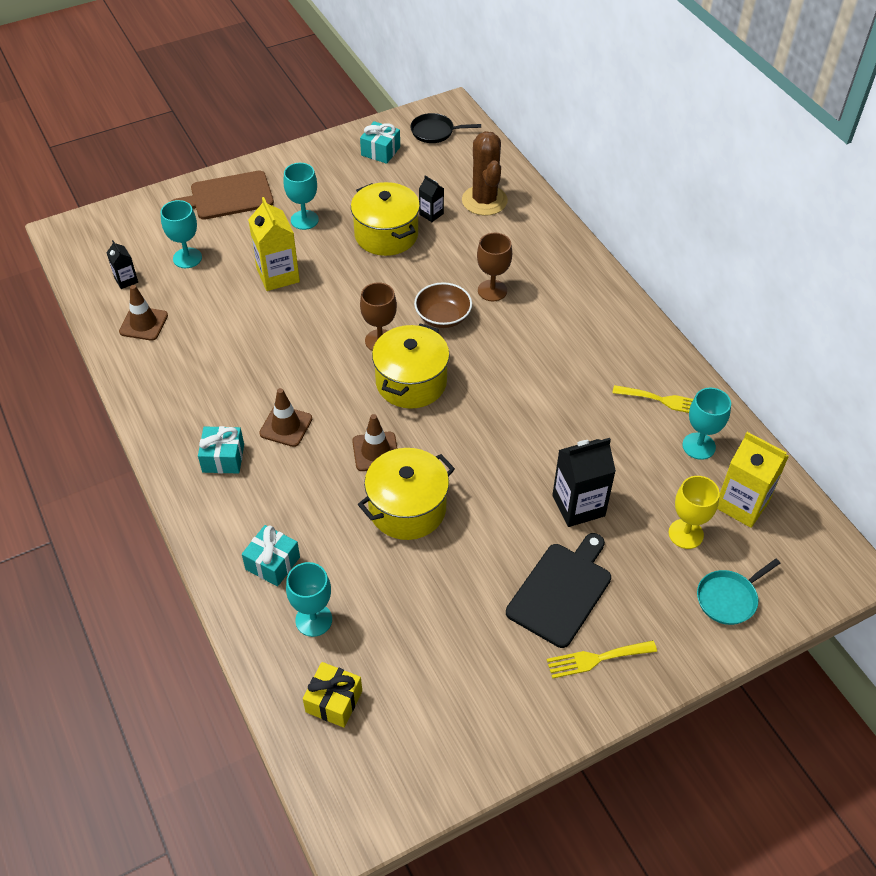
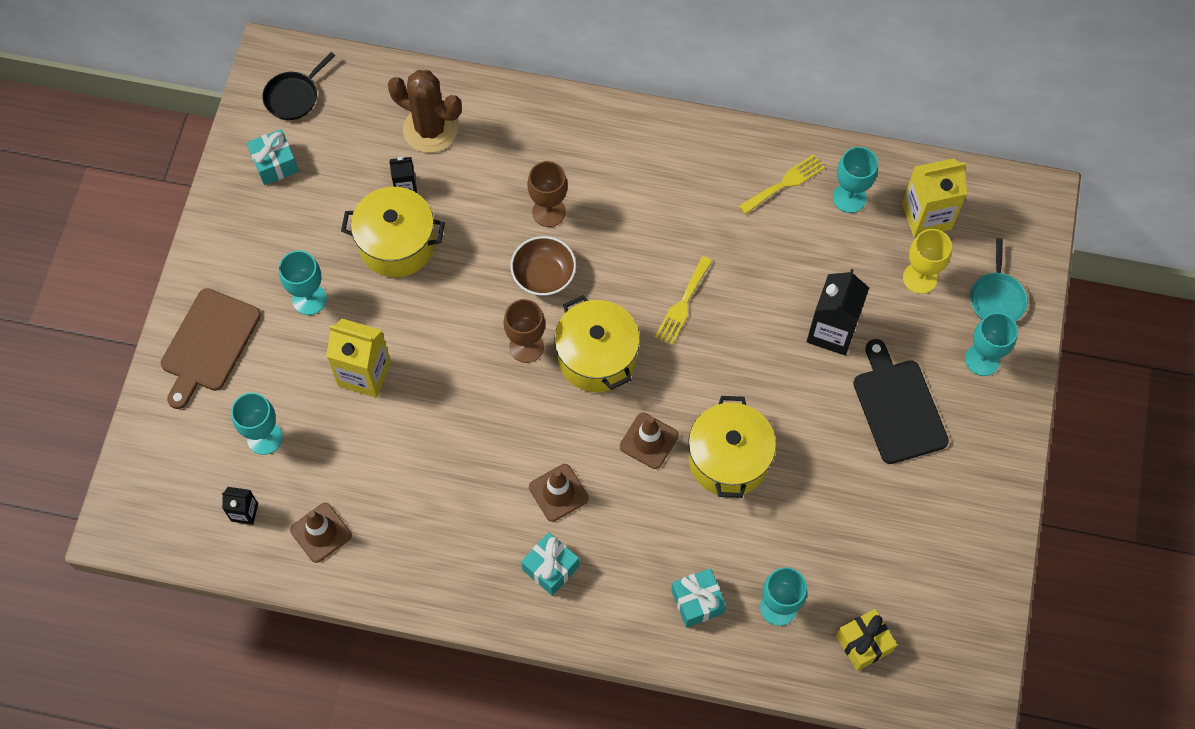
camera: 50 degrees left, 15 degrees up
(596, 659) = (973, 430): yellow fork -> yellow fork (683, 304)
(664, 624) = (982, 360): none -> turquoise goblet

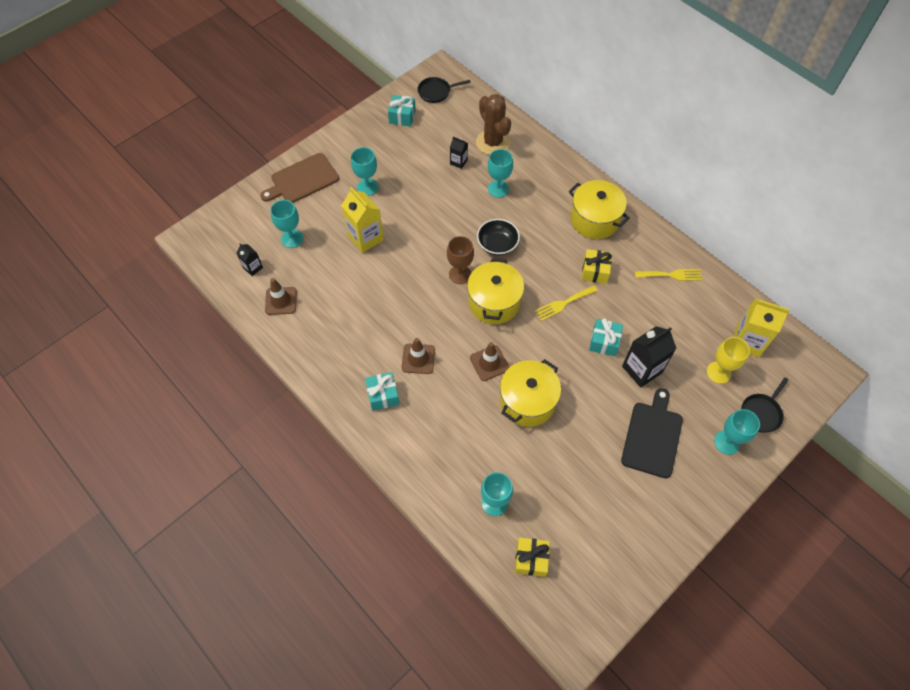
camera: 35 degrees right, 5 degrees down
(397, 244) = (432, 186): yellow pot -> yellow pot (594, 220)
(543, 275) = (497, 244): brown bowl -> black bowl
(549, 212) = (524, 215): brown goblet -> none
(691, 236) = (595, 271): none -> yellow gift
(697, 602) = (450, 468): turquoise gift -> turquoise gift (604, 342)
(849, 198) = (705, 304): turquoise goblet -> turquoise goblet (498, 189)
(997, 298) = (761, 413): turquoise pan -> black pan

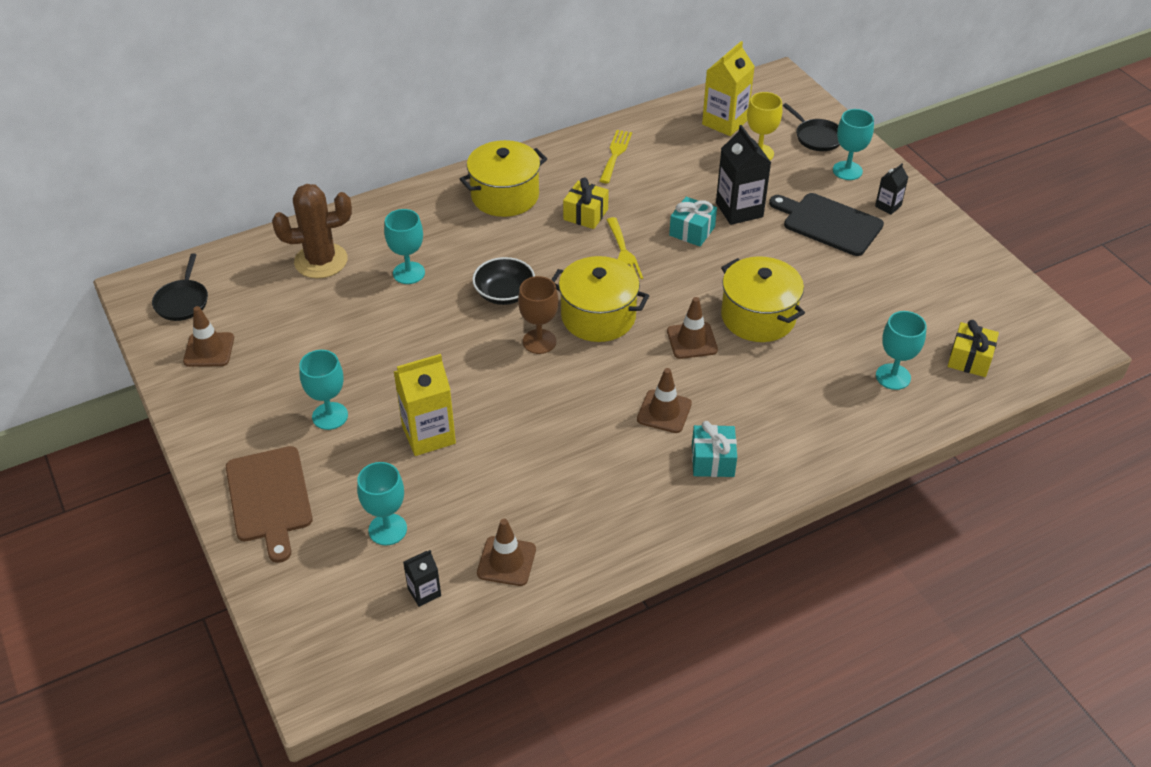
camera: 75 degrees left, 15 degrees down
(402, 117) = (209, 350): turquoise gift -> brown traffic cone
(458, 162) = (337, 303): black carton -> black carton (888, 206)

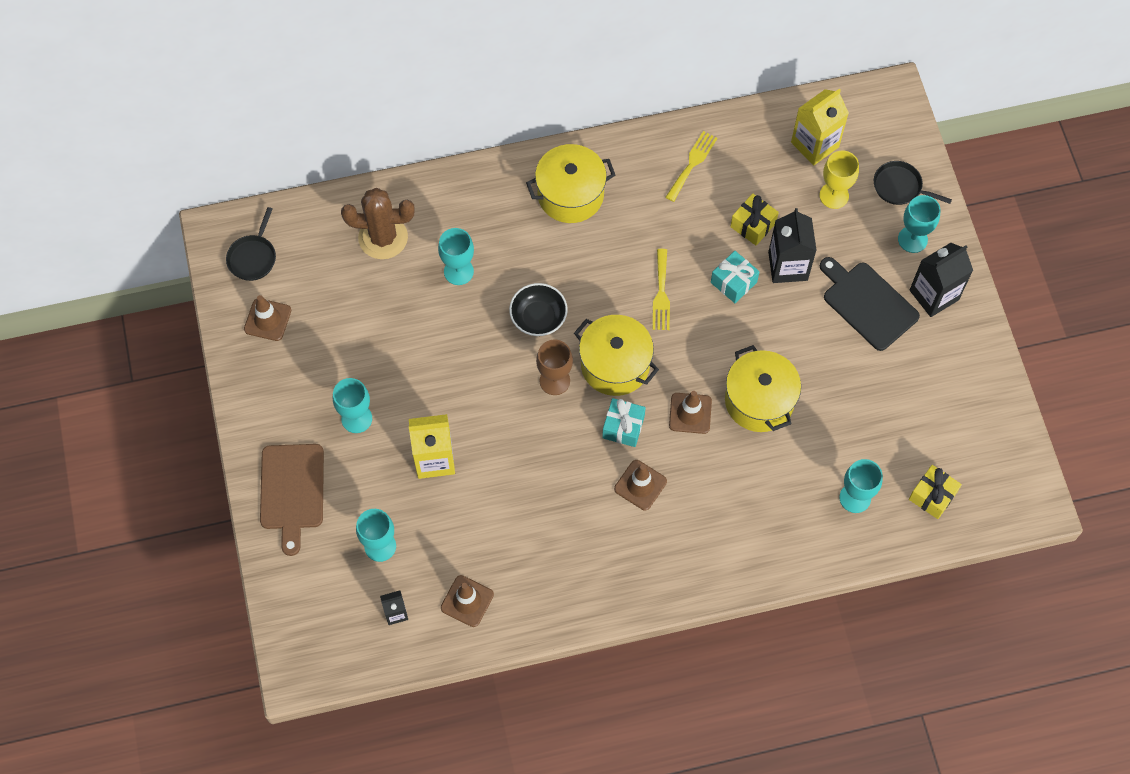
camera: 15 degrees right, 20 degrees up
(585, 214) = (640, 237): yellow gift -> yellow gift (753, 225)
(712, 460) = (665, 546): turquoise gift -> turquoise gift (623, 427)
(817, 137) = (900, 187): black pan -> black pan turned 135 degrees clockwise
(888, 206) = (934, 295): black carton -> black carton, size x1.89

